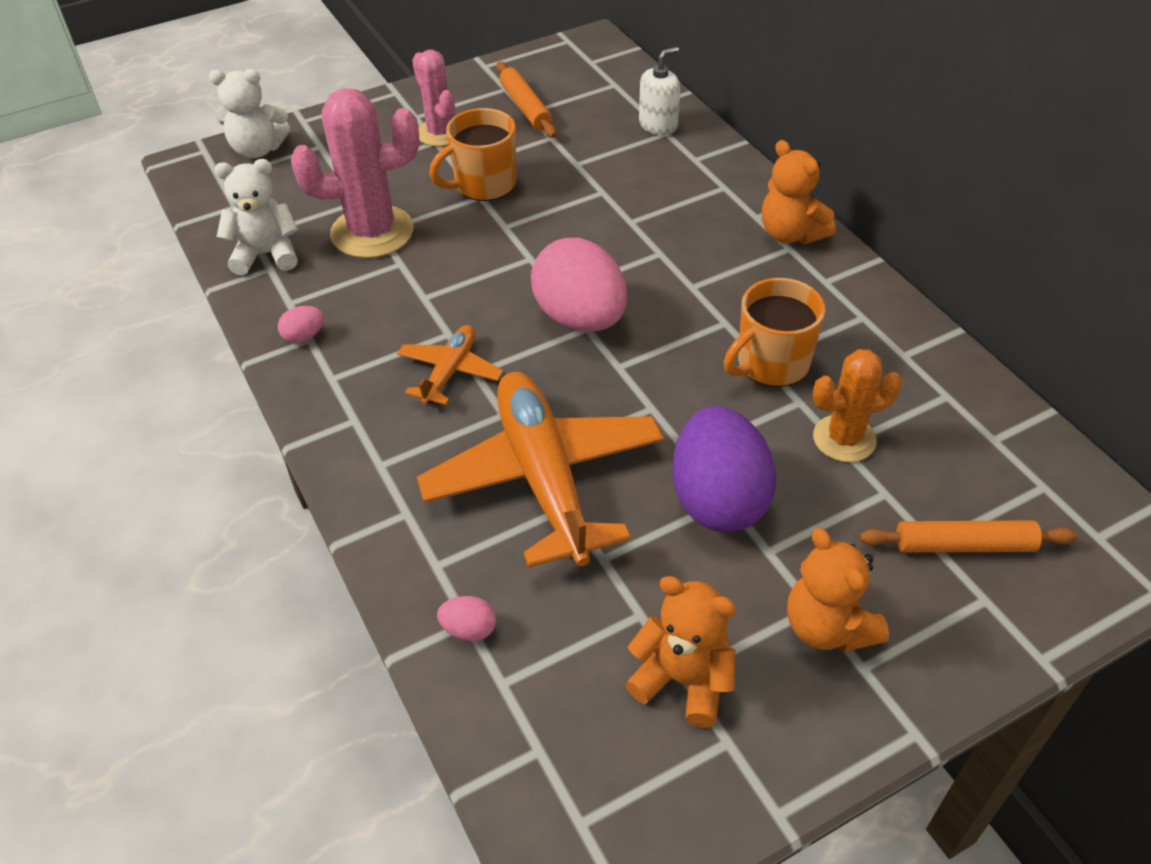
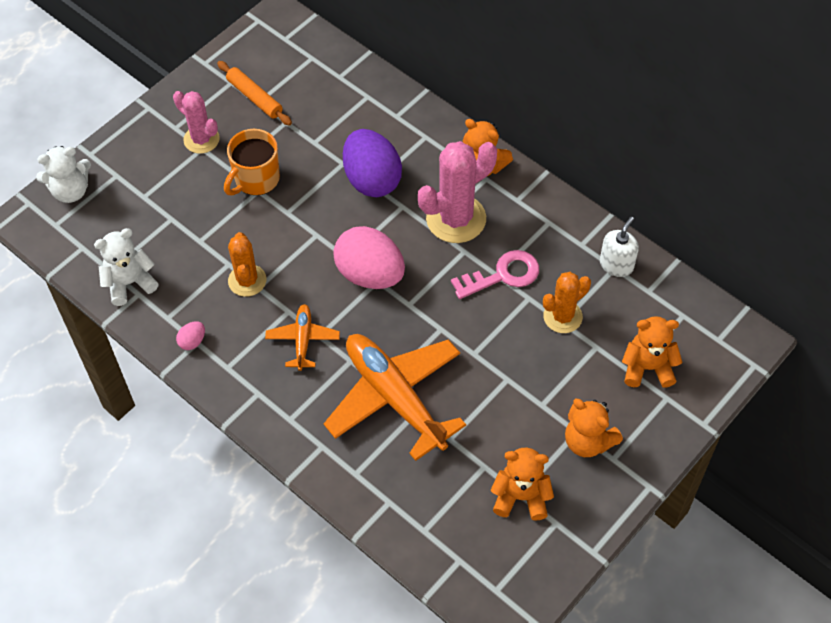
camera: 20 degrees left, 10 degrees up
(372, 232) = (196, 243): pink cactus -> pink cactus (456, 219)
(413, 286) = (247, 280): none -> orange cactus
(469, 629) = (392, 506): pink egg -> none
(658, 125) = (359, 90): white soap dispenser -> white soap dispenser (616, 265)
(718, 500) = (502, 380): purple egg -> purple egg (372, 179)
(771, 364) = (503, 275): orange mug -> pink key
(963, 545) = (647, 367): orange rolling pin -> orange teddy bear

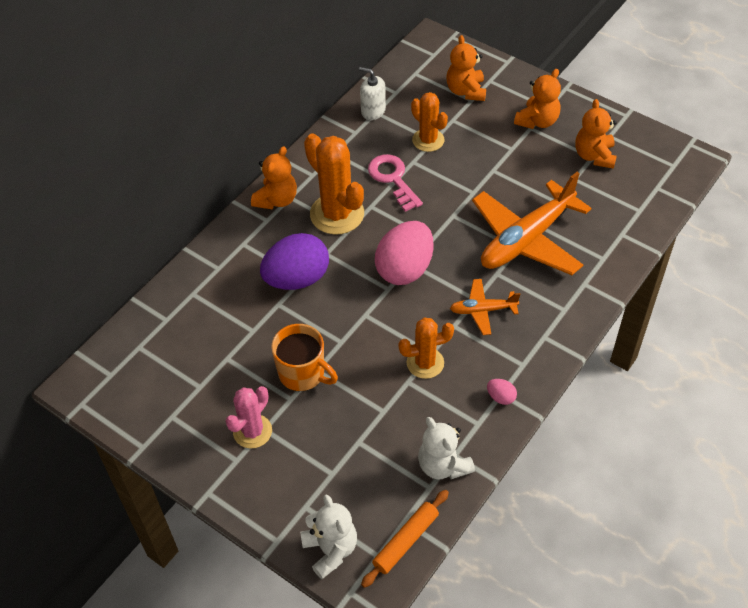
camera: 95 degrees left, 5 degrees down
(254, 97) = (194, 391): orange rolling pin -> orange rolling pin (405, 541)
(456, 219) = (337, 214): pink cactus -> orange cactus

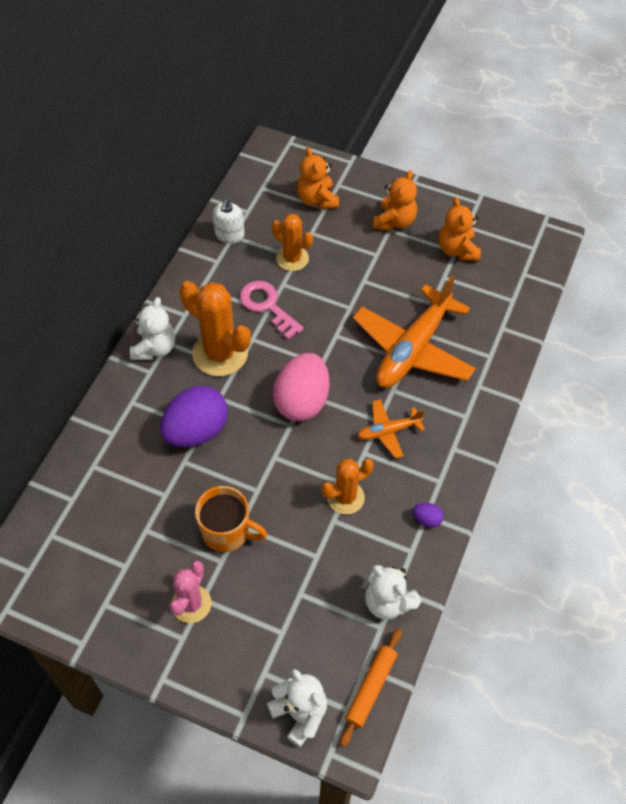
camera: 15 degrees left, 5 degrees up
(276, 200) = (155, 348): orange teddy bear -> white teddy bear
(373, 111) = (229, 235): white soap dispenser -> white soap dispenser turned 90 degrees counterclockwise
(501, 397) = (427, 519): pink egg -> purple egg

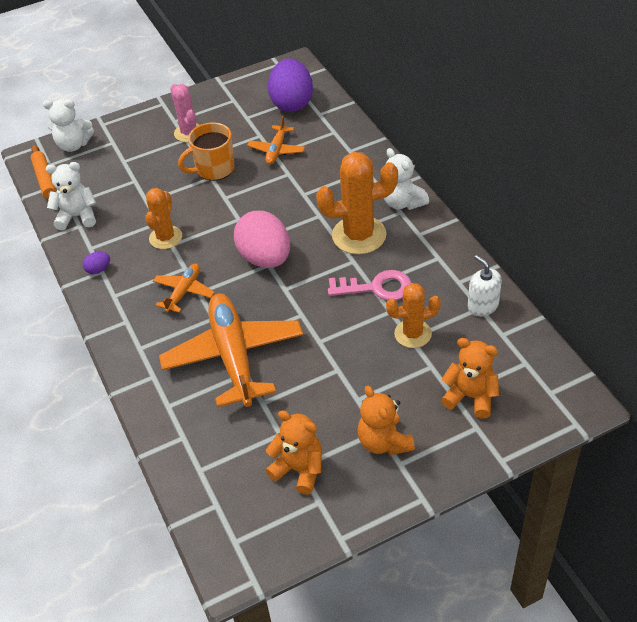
camera: 135 degrees right, 10 degrees down
(157, 496) = (276, 150): none -> orange plane
(196, 431) = (305, 190): purple egg -> purple egg (292, 103)

